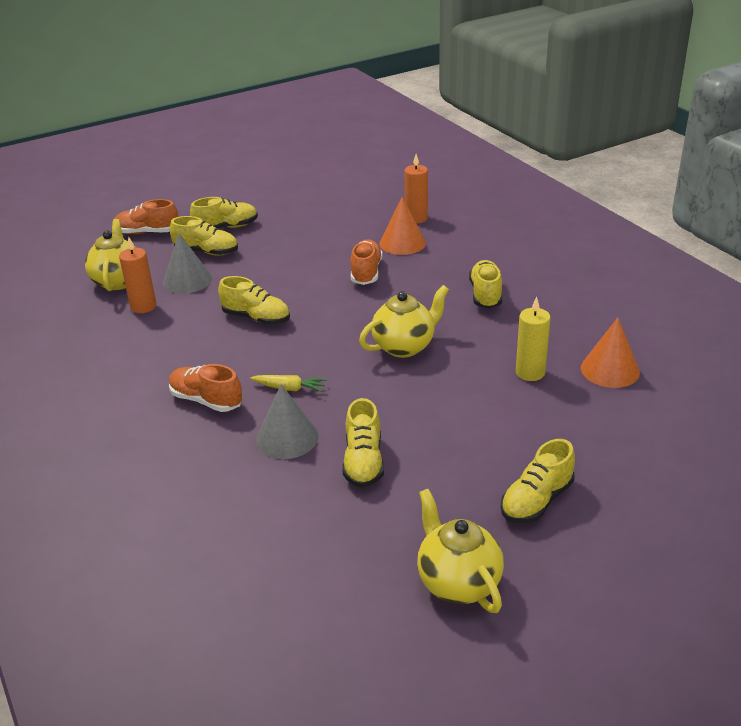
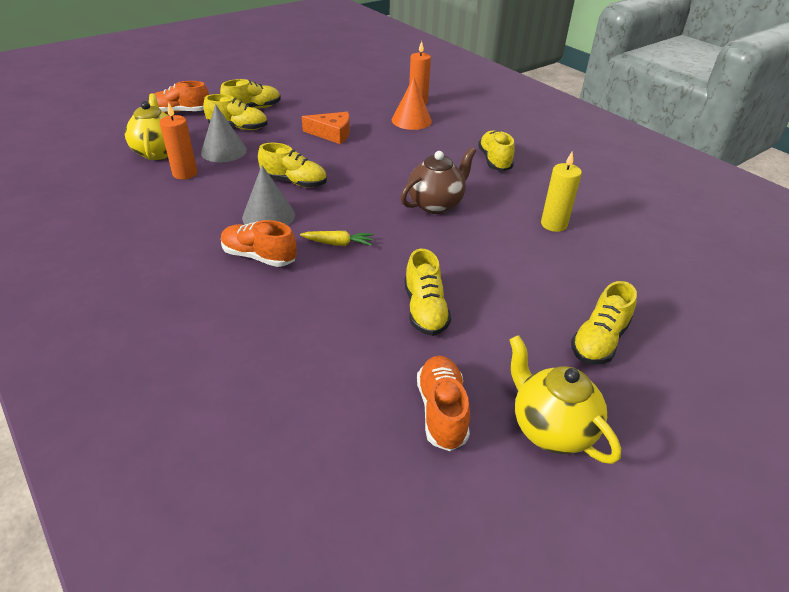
camera: 10 degrees left, 5 degrees up
(287, 438) = (345, 290): grey cone -> grey cone (268, 216)
(308, 259) = (332, 134): none -> orange cheese
(366, 272) = (386, 143): orange shoe -> orange shoe (442, 411)
(404, 346) = (436, 204): yellow teapot -> brown teapot
(610, 370) = (621, 220): orange cone -> none

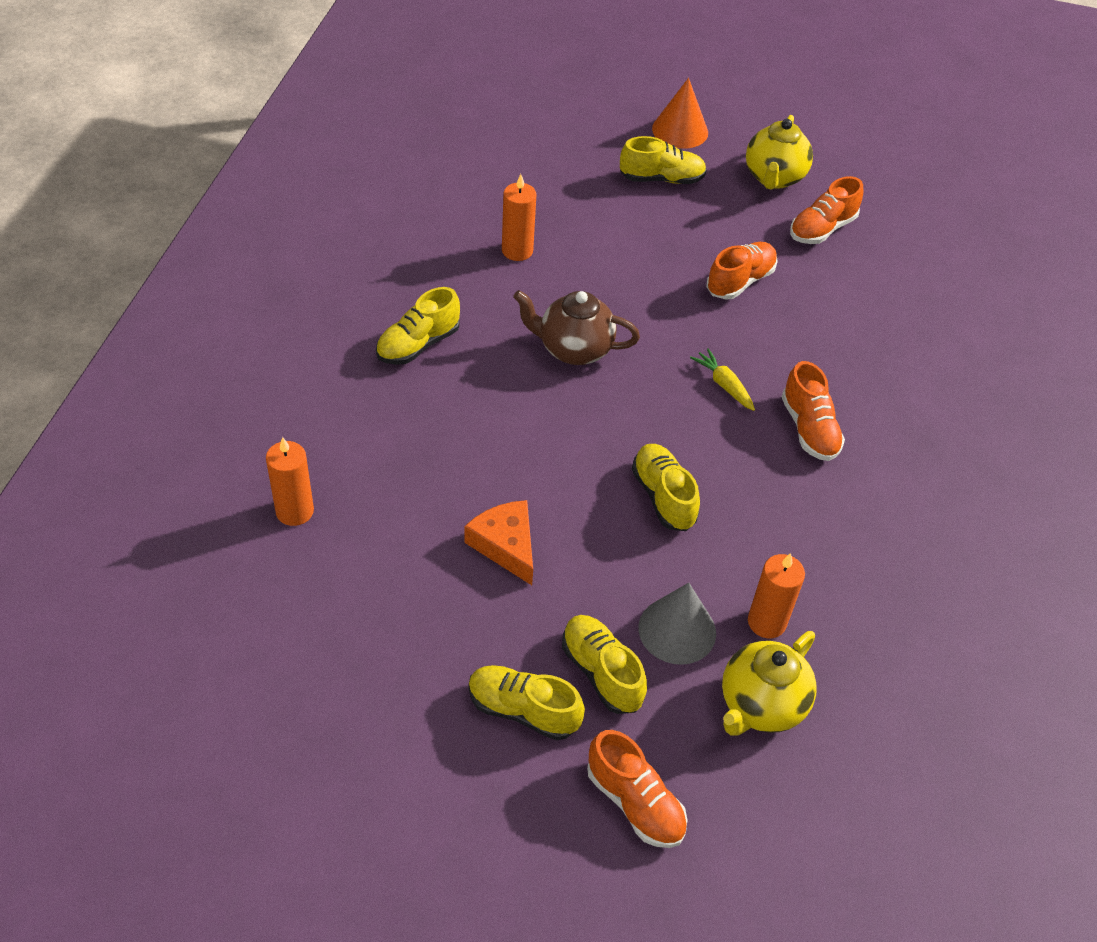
camera: 130 degrees left, 10 degrees up
(268, 216) = (746, 470): grey cone -> none
(411, 120) = (374, 482): orange cone -> orange cone (680, 130)
(425, 310) = (740, 281): yellow shoe -> orange shoe
(553, 224) = (517, 251): yellow candle -> orange candle

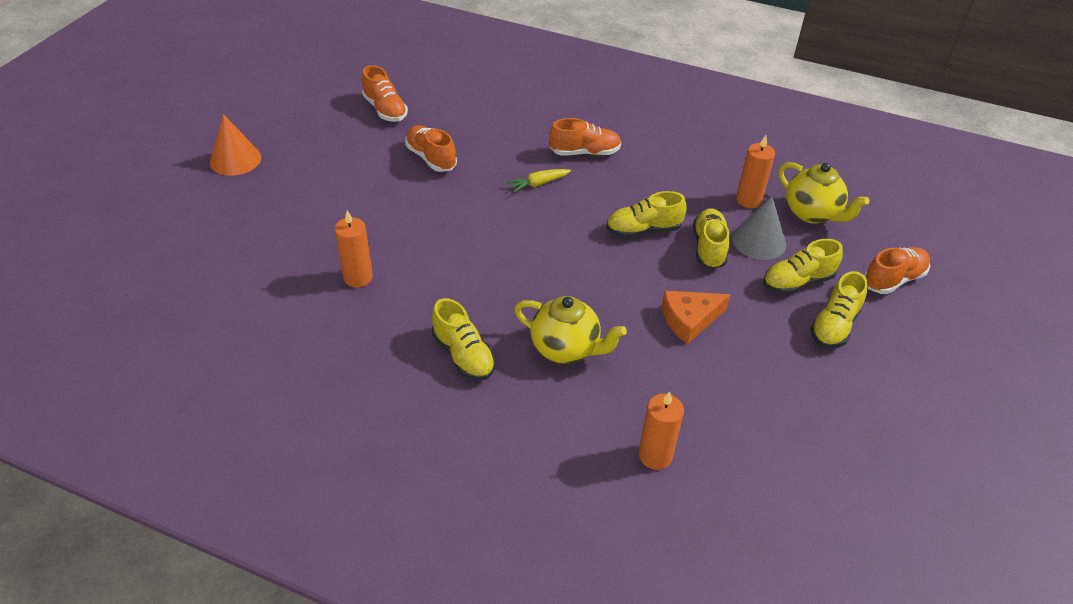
camera: 80 degrees left, 5 degrees down
(574, 349) = (487, 257): brown teapot -> none
(661, 179) = (295, 179): yellow shoe -> yellow shoe (709, 247)
(774, 178) = (318, 121): yellow teapot -> yellow teapot (566, 349)

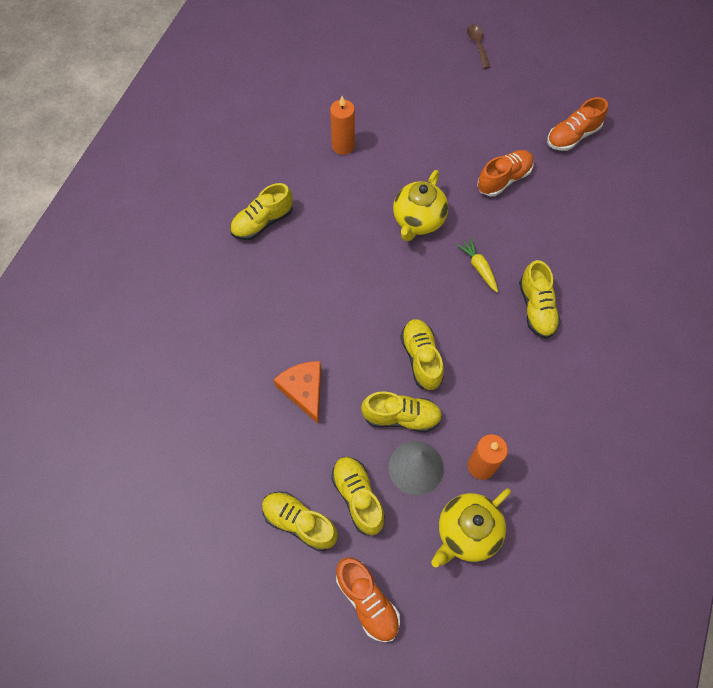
camera: 90 degrees right, 20 degrees up
(235, 160) = (477, 45): orange cone -> brown spoon
(566, 349) = (269, 292): yellow teapot -> yellow teapot (418, 221)
(584, 152) = (536, 308): orange shoe -> yellow shoe
(655, 455) = (161, 353): orange candle -> none

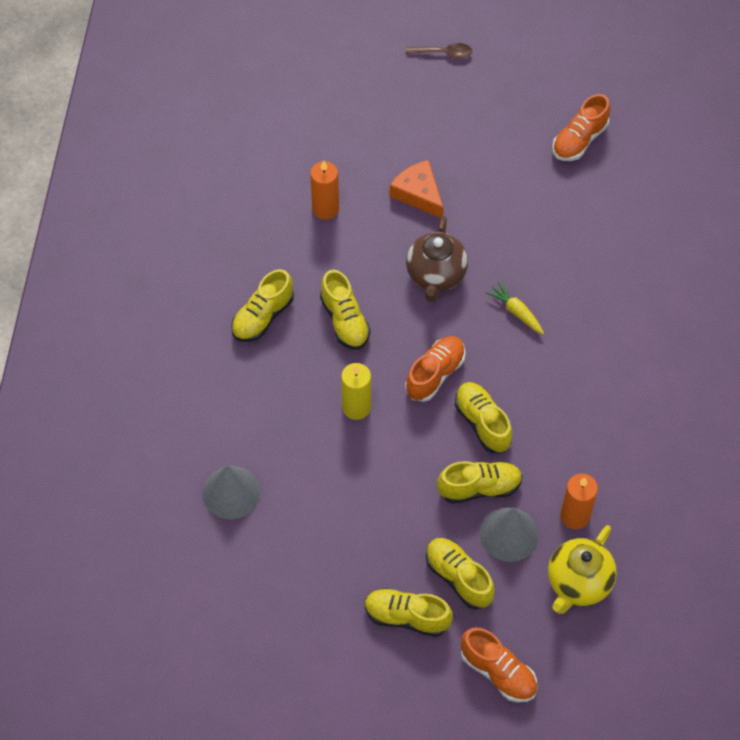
camera: 15 degrees left, 5 degrees down
(184, 366) = (231, 492): none -> grey cone
(304, 390) = (368, 486): orange cheese -> orange cheese (418, 194)
(315, 317) = (356, 407): none -> yellow candle
(418, 221) = (436, 276): yellow teapot -> brown teapot
(477, 45) = (443, 53): brown spoon -> brown spoon turned 120 degrees clockwise
(504, 179) = (516, 207): orange shoe -> orange shoe (435, 374)
(536, 308) = (589, 341): yellow shoe -> yellow shoe (344, 320)

